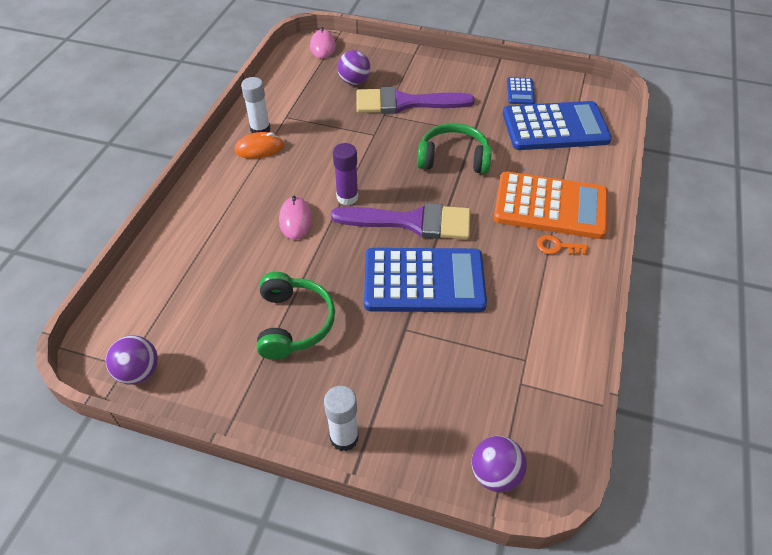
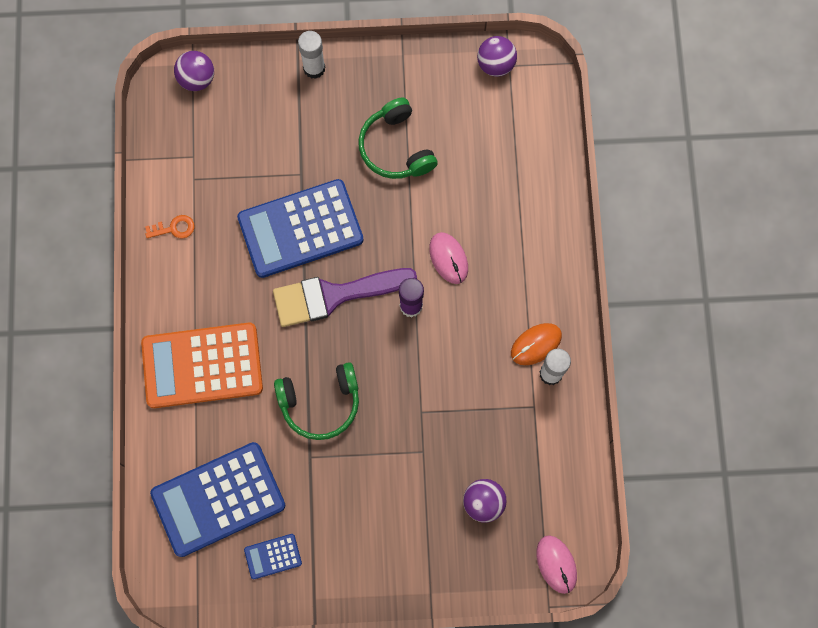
camera: 160 degrees right, 25 degrees up
(404, 103) = (406, 482): purple brush -> none
(520, 91) = (273, 556): blue calculator -> blue calculator turned 90 degrees counterclockwise
(557, 247) = (187, 312): orange key -> orange key (174, 228)

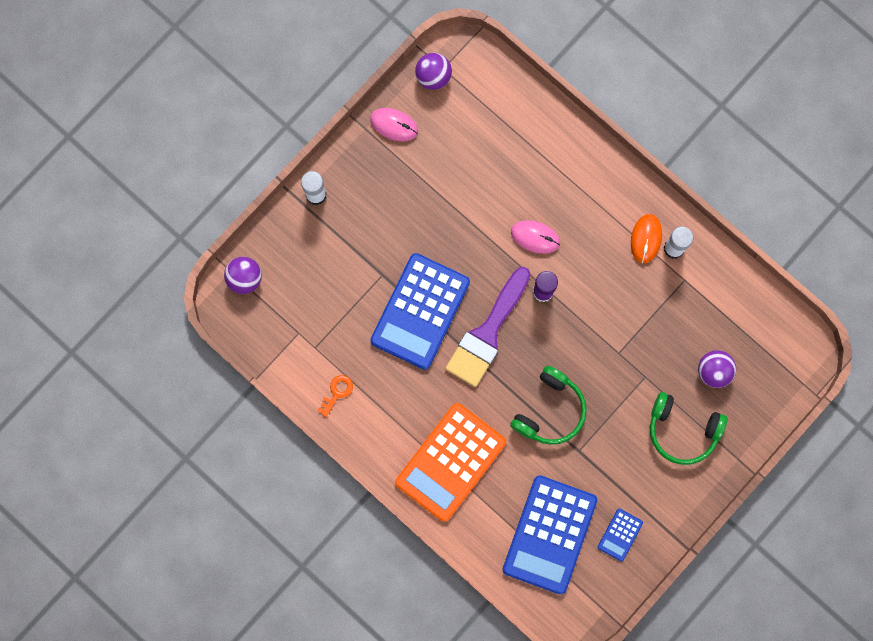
camera: 45 degrees left, 5 degrees up
(396, 148) = (426, 196): green headphones -> green headphones (682, 430)
(556, 564) = (795, 364): pink mouse -> pink mouse (394, 125)

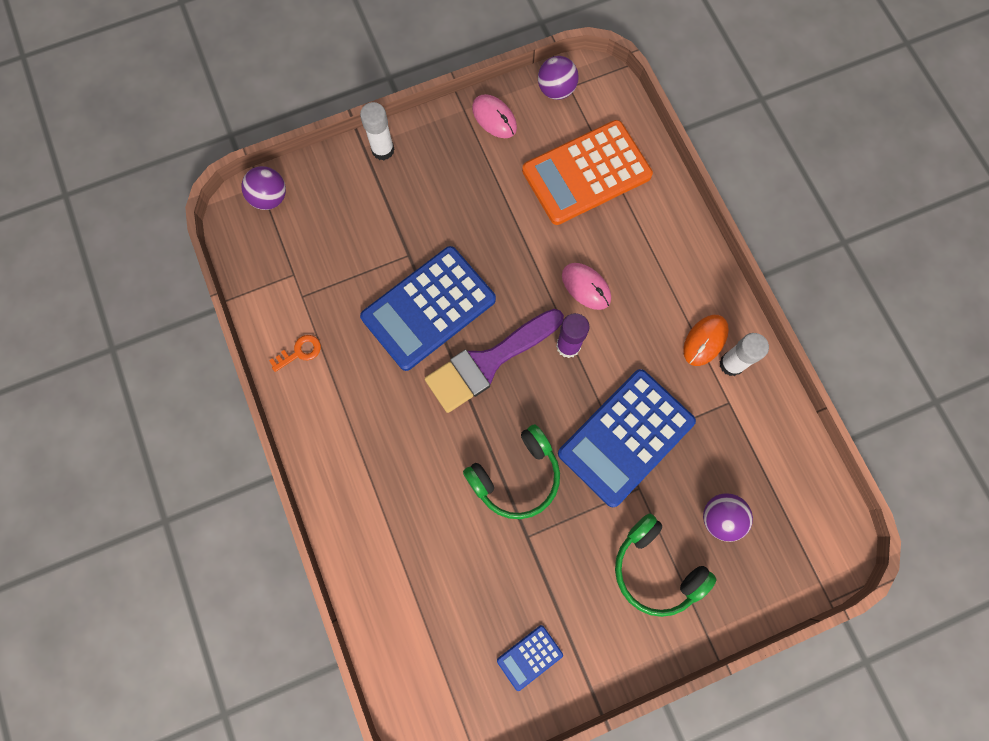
camera: 25 degrees right, 5 degrees down
(450, 462) = (380, 482): orange calculator -> orange calculator (586, 173)
(549, 534) = (449, 617): blue calculator -> blue calculator (626, 437)

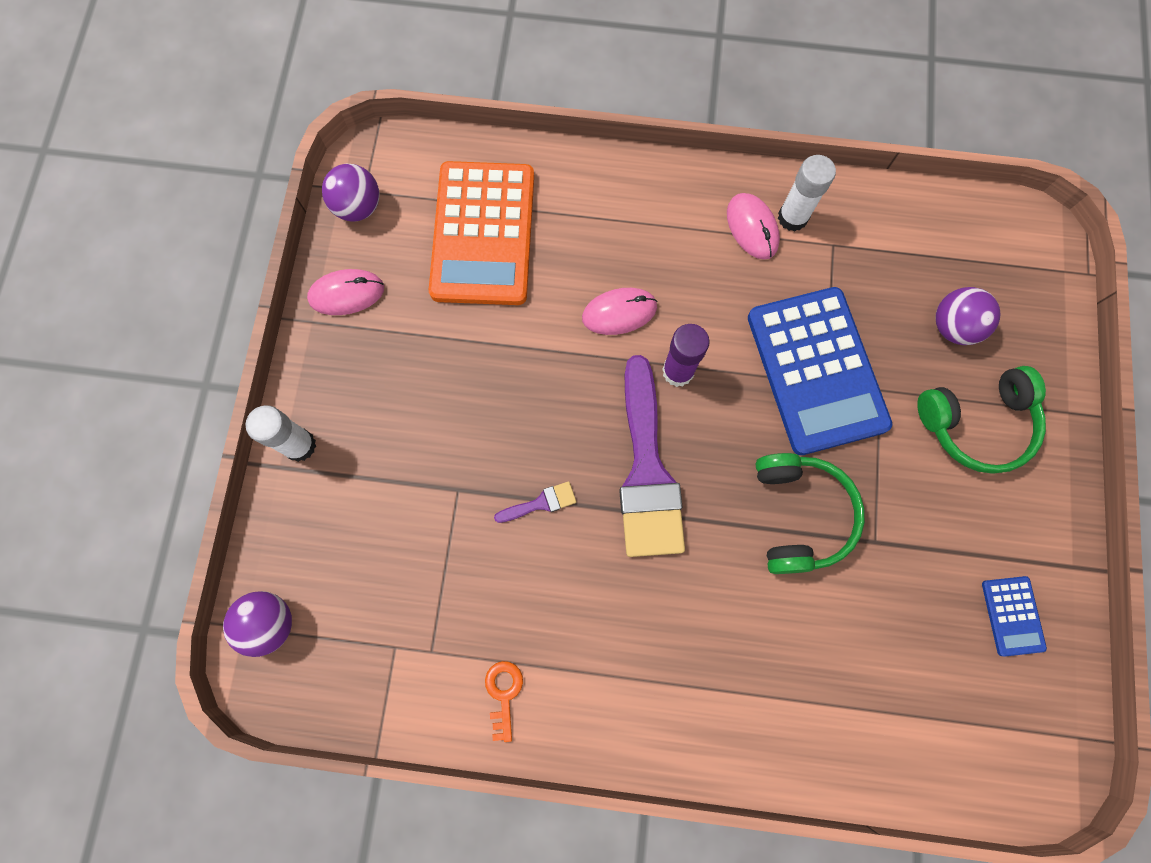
camera: 60 degrees left, 0 degrees up
(429, 308) = (541, 503): blue calculator -> purple brush
(705, 340) = (752, 228): orange mouse -> pink mouse

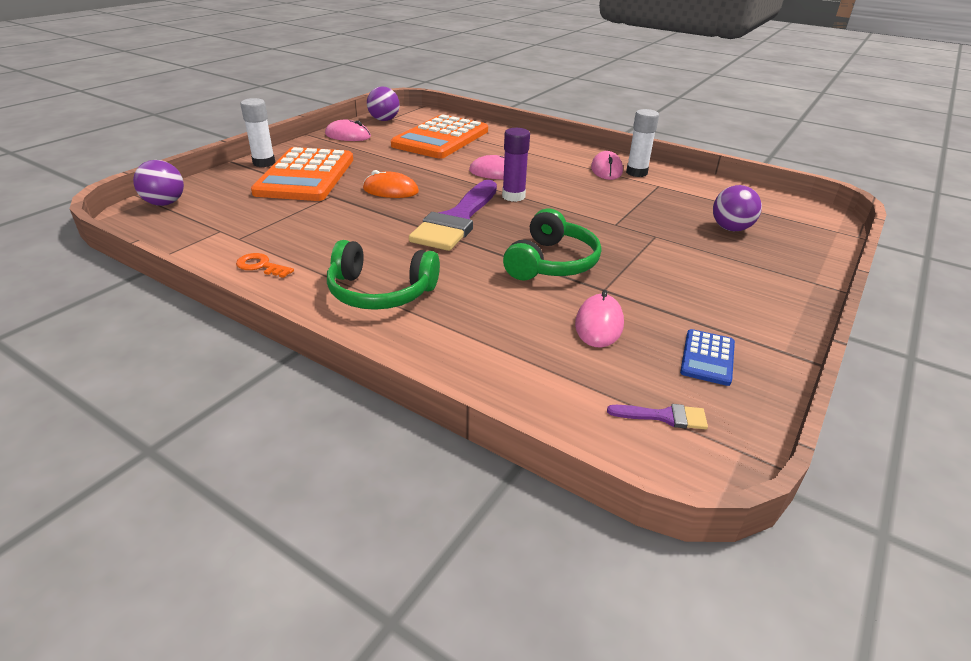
camera: 25 degrees right, 40 degrees down
(385, 453) = (306, 176): none -> orange calculator
(503, 694) = (261, 266): orange key -> orange key turned 90 degrees counterclockwise
(521, 436) = (390, 190): none -> orange mouse
(541, 503) = (375, 212): purple brush -> purple brush (664, 416)
(816, 370) = (612, 218): blue calculator -> none
(898, 612) = (599, 324): none -> pink mouse
(976, 423) = (727, 266): green headphones -> green headphones (380, 292)

